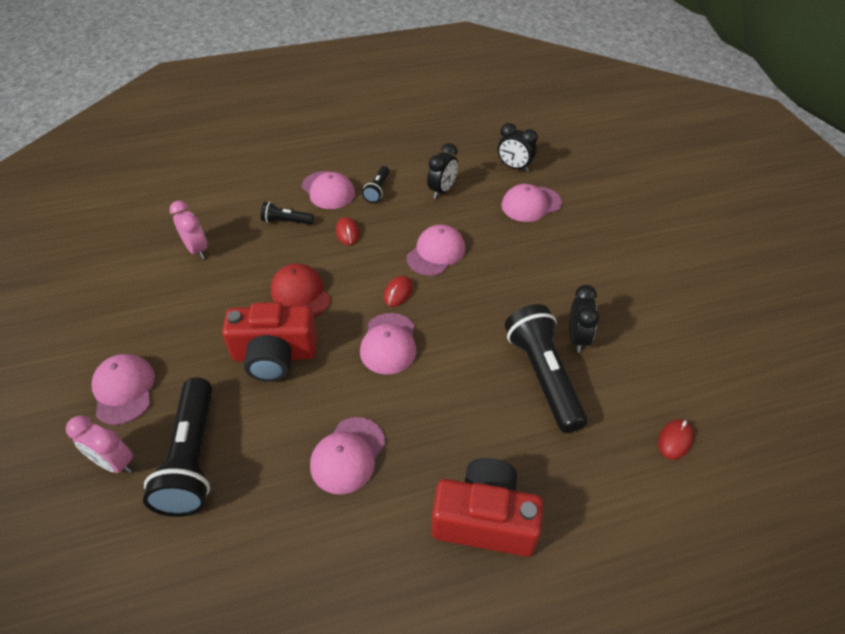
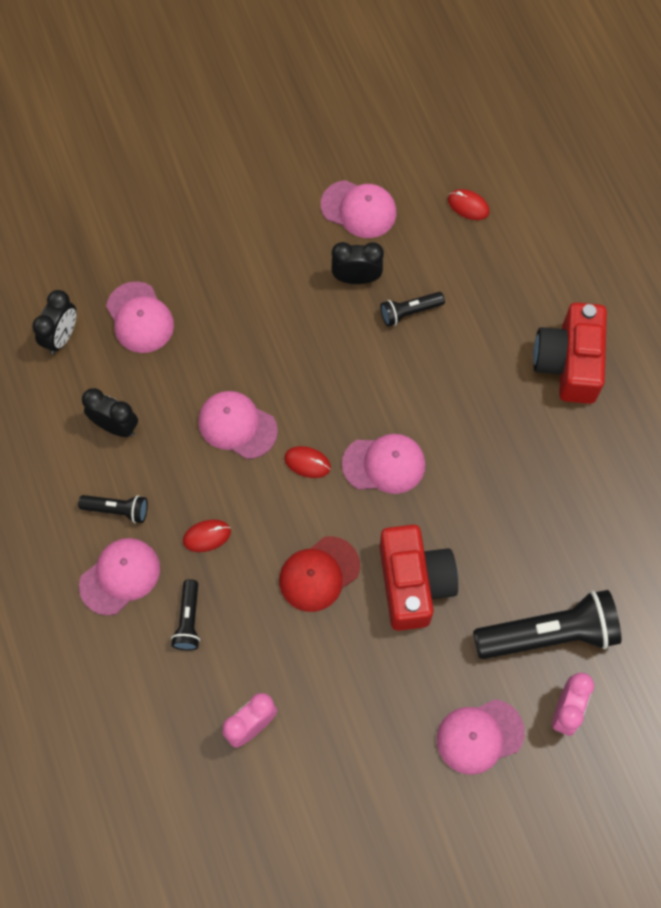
camera: 95 degrees left, 20 degrees up
(348, 455) = (524, 486): pink cap -> pink cap (359, 209)
(543, 376) = (409, 312): black flashlight -> black flashlight, size x0.49

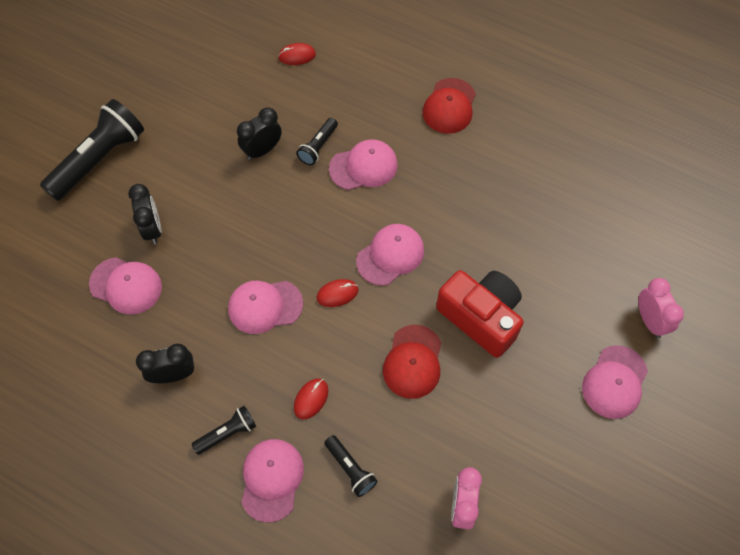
camera: 40 degrees left, 5 degrees down
(61, 337) = (75, 342): black clock -> black clock (152, 229)
(359, 209) = (224, 106): pink cap -> pink cap (363, 167)
(549, 634) = (594, 281): black flashlight -> black flashlight (99, 159)
(569, 363) = (449, 106): red camera -> red cap

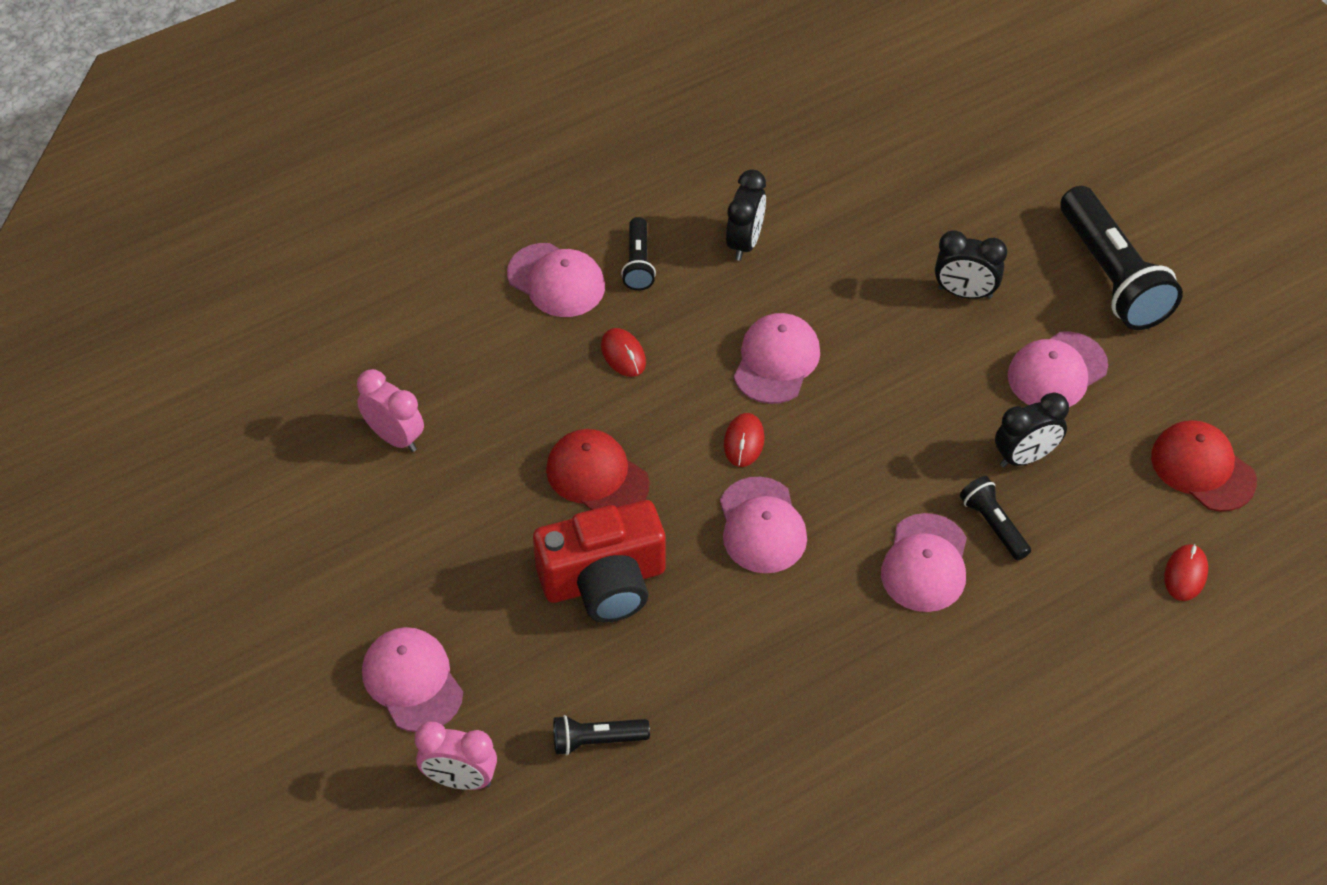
camera: 120 degrees right, 10 degrees down
(126, 285) = (895, 239): pink cap -> pink cap (1057, 371)
(262, 150) = (1025, 457): black clock -> black clock turned 75 degrees clockwise
(350, 469) = (514, 354): black flashlight -> black flashlight (596, 740)
(449, 106) = (973, 731): red cap -> red cap (1203, 468)

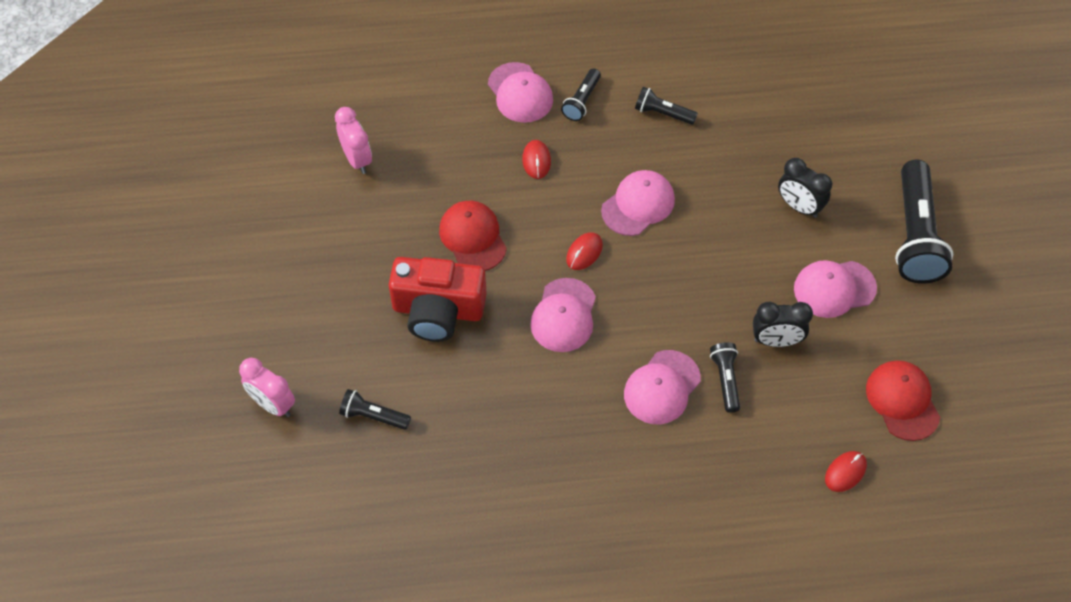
camera: 25 degrees right, 5 degrees up
(412, 681) = (279, 326): pink cap -> none
(744, 242) = (663, 113): black clock -> black flashlight

